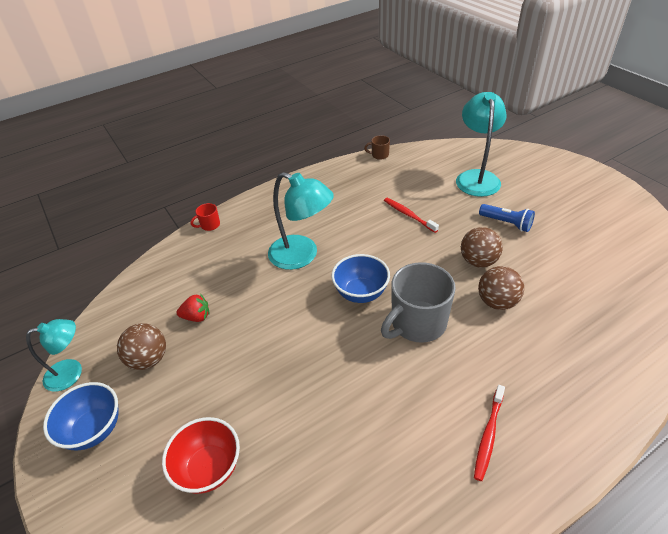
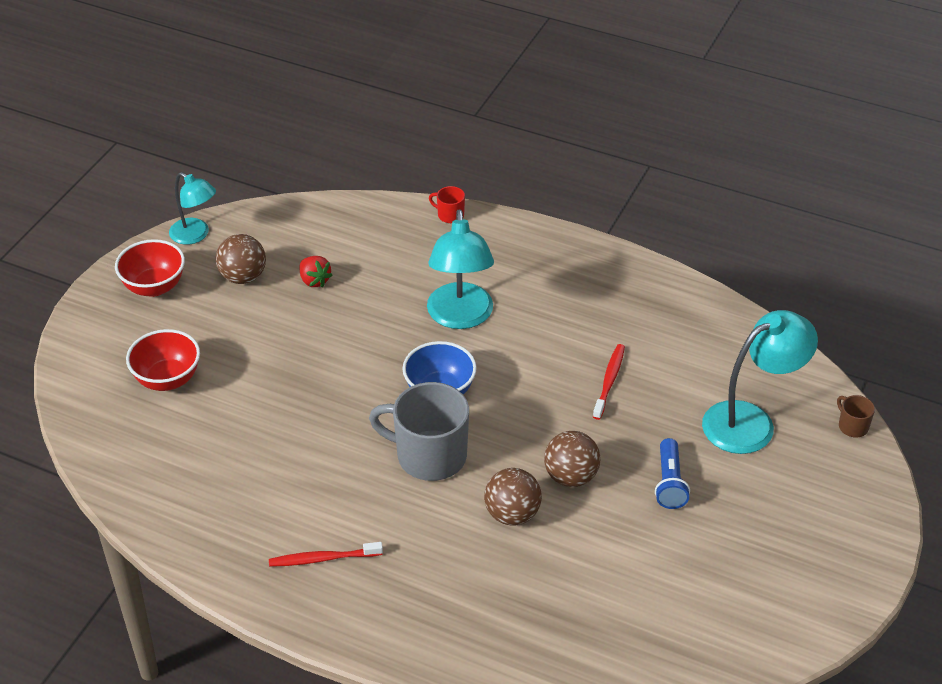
camera: 55 degrees right, 0 degrees up
(94, 429) = (154, 287): blue bowl -> red bowl
(379, 155) = (718, 302): brown mug -> brown mug (852, 426)

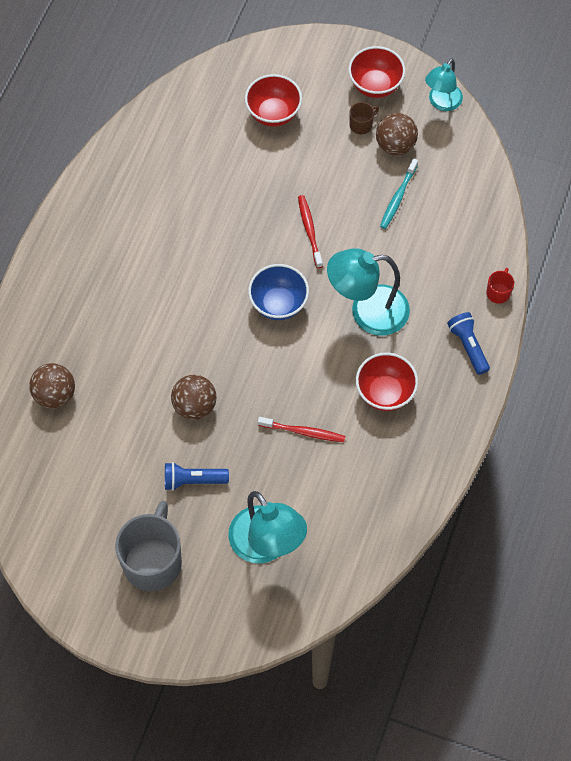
camera: 85 degrees right, 20 degrees up
(314, 280) = (398, 197): red strawberry -> turquoise toothbrush
(323, 559) = (104, 242): red toothbrush -> red toothbrush (309, 230)
(429, 456) = (209, 302): grey mug -> grey mug (153, 561)
(512, 243) = (468, 346): none -> blue flashlight
(512, 514) = (153, 366): brown ball -> brown ball (55, 395)
(564, 311) = (385, 393): none -> red bowl
(852, 426) = (268, 631): brown mug -> brown mug (361, 125)

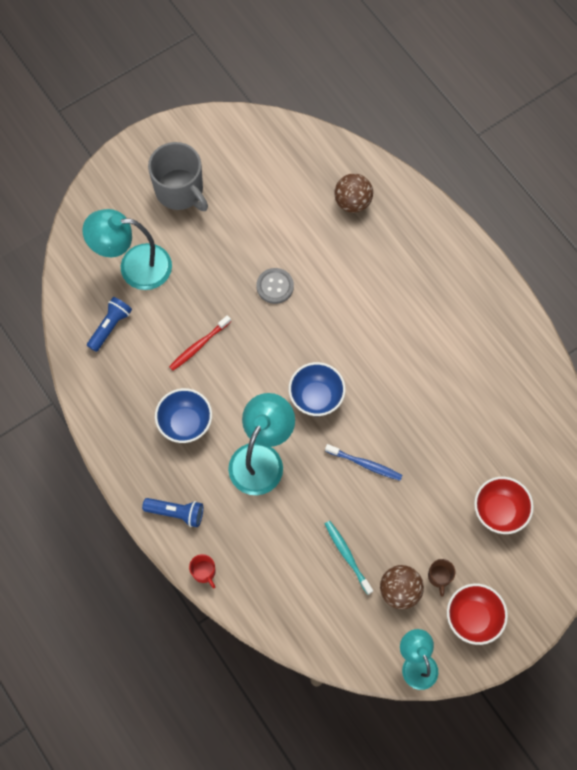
camera: 125 degrees right, 5 degrees up
(193, 480) = (218, 250): blue flashlight -> blue flashlight (110, 327)
(195, 406) = (275, 286): brown ball -> grey button
(309, 230) = (365, 464): red toothbrush -> blue toothbrush
(385, 393) = (185, 423): red bowl -> blue bowl

